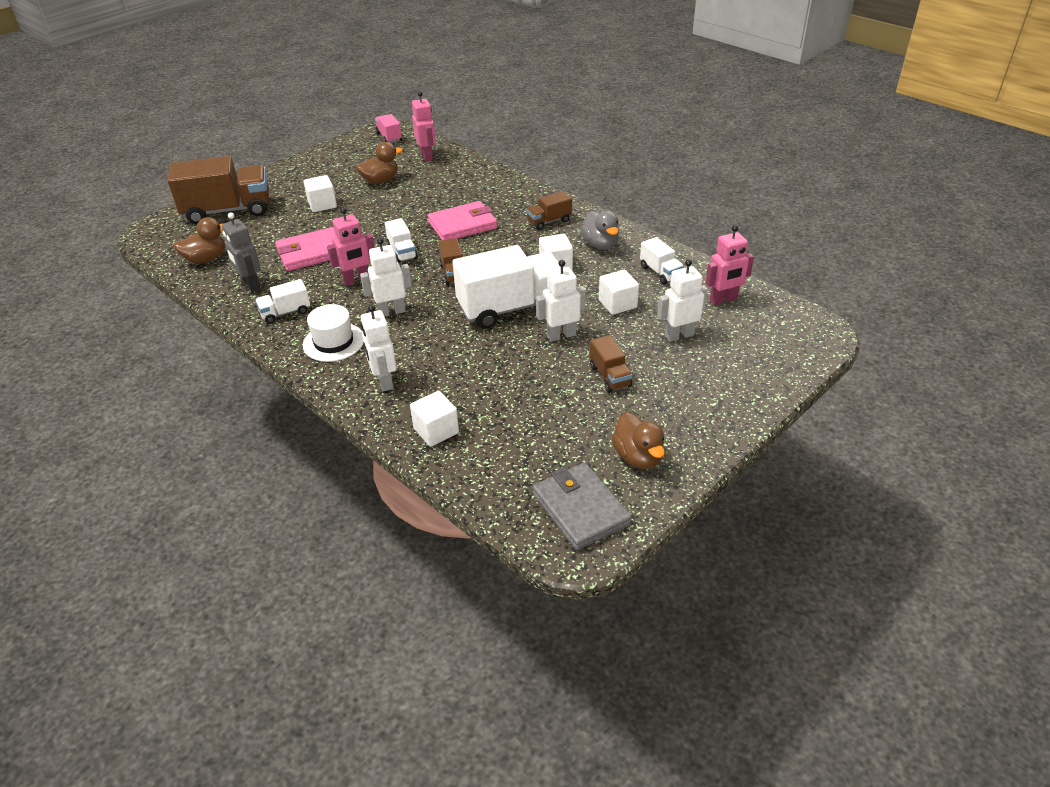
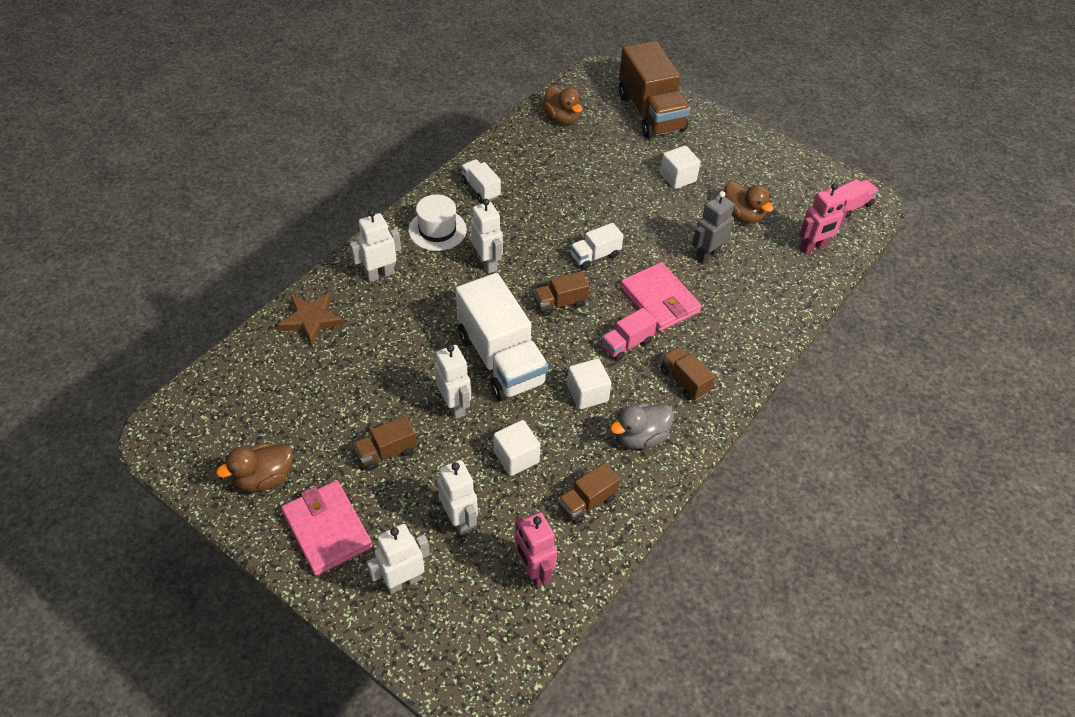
camera: 80 degrees right, 10 degrees up
(250, 285) = (522, 157): grey robot -> grey robot (707, 255)
(311, 253) = (583, 187): pink wallet -> pink wallet (327, 530)
(356, 280) = (539, 229): pink robot -> none
(436, 431) = (311, 320): white cube -> brown star
(506, 244) = (626, 344): none -> pink truck
(580, 509) = (203, 433): grey wallet -> none
(660, 272) = (587, 502): white truck -> brown truck
(740, 366) = (403, 581): none -> white robot

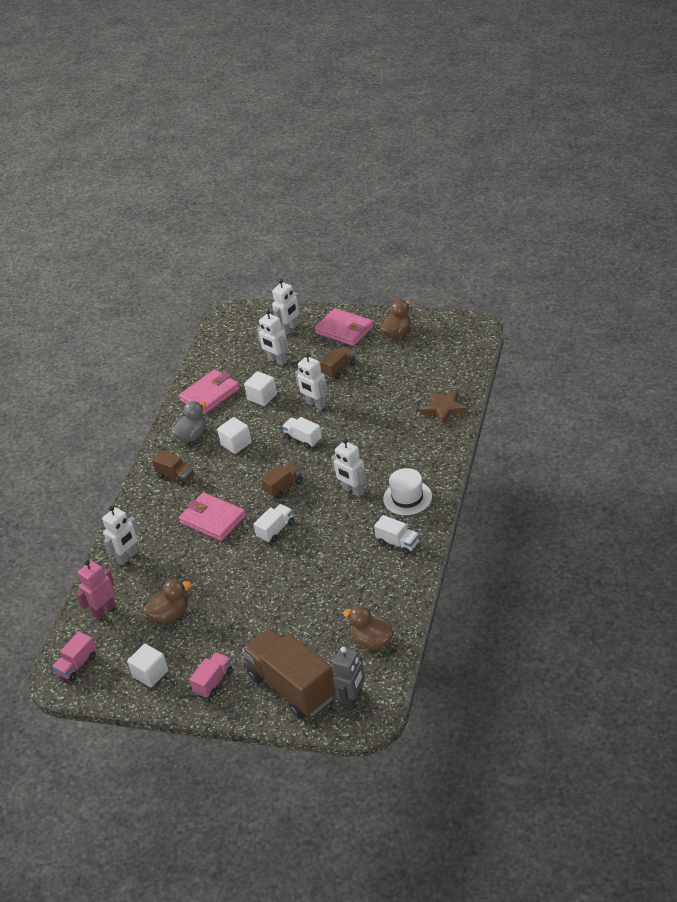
camera: 165 degrees right, 10 degrees down
(380, 274) = (423, 452): white robot -> white robot (127, 557)
(501, 359) = (303, 439): white truck -> white truck, size x0.47
(533, 571) = (224, 358): pink robot -> none
(587, 502) = (210, 394): brown truck -> pink wallet
(626, 344) = (224, 481): pink truck -> pink truck (213, 682)
(678, 177) = (238, 626): white cube -> white cube (150, 674)
(707, 255) = (189, 568): grey robot -> grey robot (353, 699)
(742, 215) = (170, 615): brown duck -> brown duck turned 120 degrees clockwise

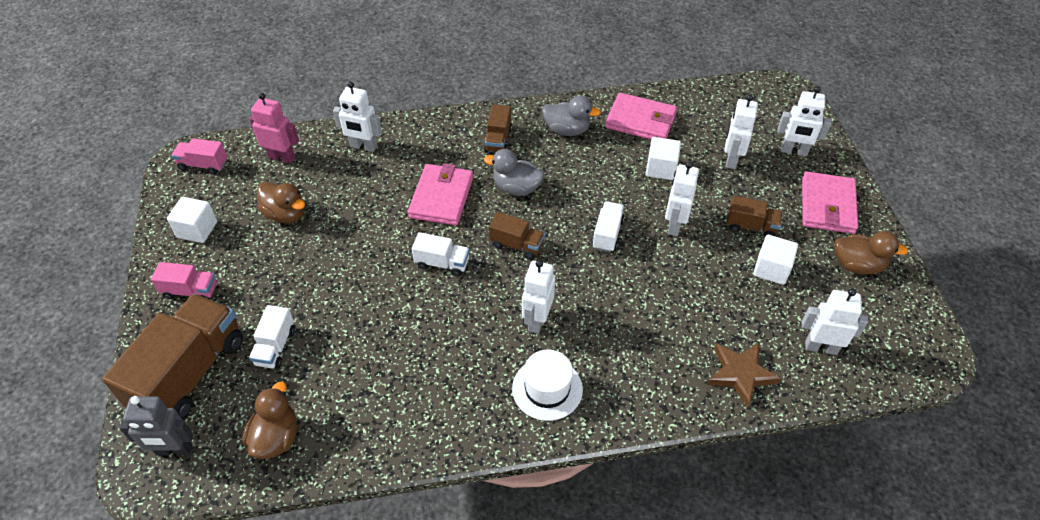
camera: 60 degrees right, 10 degrees up
(231, 476) = (516, 188): none -> grey duck
(236, 444) = (571, 173): white cube -> white cube (771, 269)
(398, 543) = (459, 407): white truck -> white truck (275, 347)
(444, 369) = (820, 347): none -> white robot

